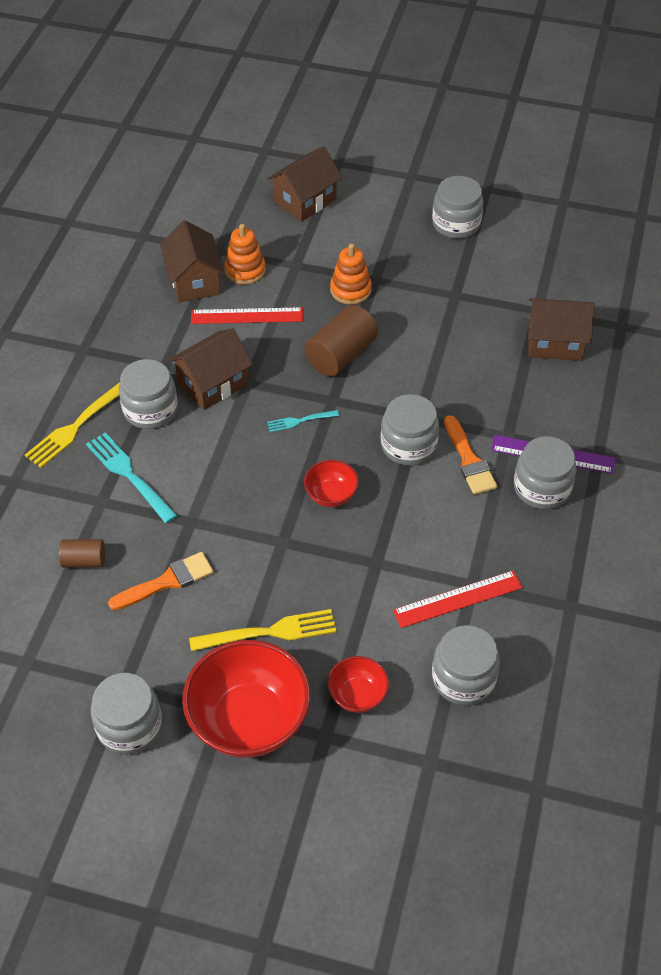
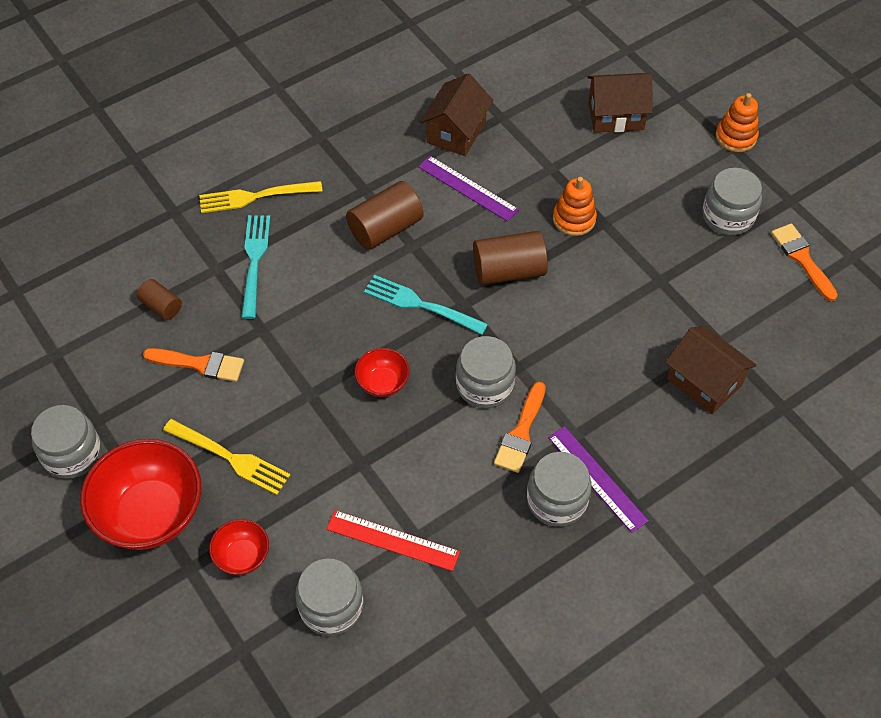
camera: 40 degrees right, 5 degrees up
(150, 410) = (319, 219): grey jar -> none
(213, 384) = (385, 228): brown house -> brown cylinder
(245, 270) = (505, 148): orange stacking toy -> orange stacking toy (736, 137)
(247, 316) = (468, 188): red ruler -> purple ruler
(300, 421) = (420, 305): turquoise fork -> turquoise fork, size x1.78
(533, 222) = (802, 258): none -> orange brush

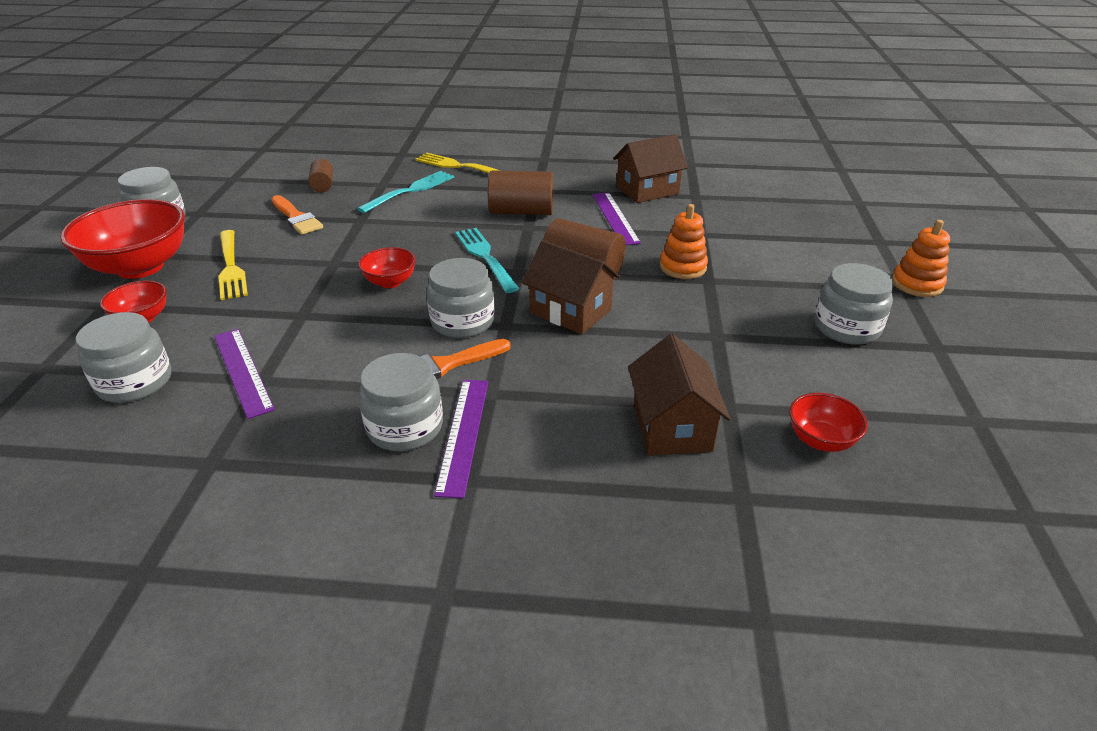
camera: 40 degrees right, 20 degrees down
(393, 540) = (242, 371): red ruler -> purple ruler
(615, 115) = (801, 230): brown house -> brown house (570, 311)
(788, 333) = (820, 440): none -> red bowl
(802, 258) = (905, 393): orange brush -> none

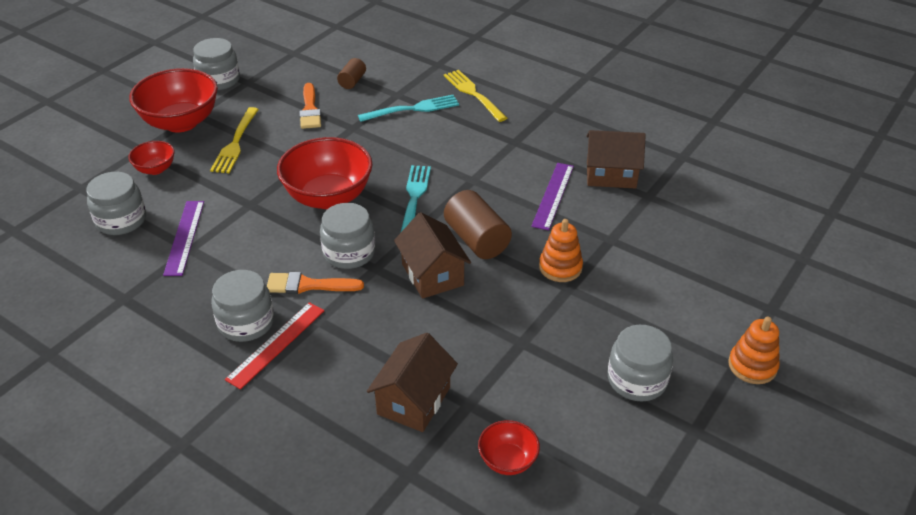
camera: 30 degrees right, 5 degrees up
(390, 282) = (328, 197): red bowl -> red bowl, size x2.02
(463, 434) = (276, 344): purple ruler -> red ruler
(521, 212) = (481, 162): brown cylinder -> none

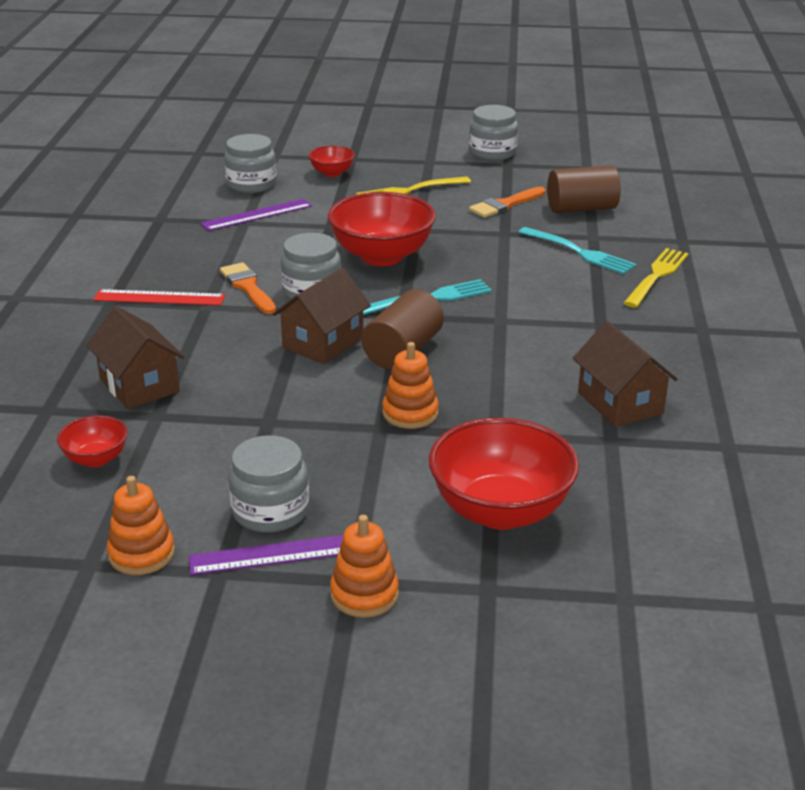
camera: 60 degrees right, 10 degrees down
(181, 122) = (408, 160): red bowl -> red bowl (500, 511)
(246, 323) = (174, 276): grey jar -> none
(352, 81) = (581, 208): brown cylinder -> brown cylinder, size x1.78
(414, 401) = (139, 385): brown house -> brown house turned 60 degrees clockwise
(553, 195) = (532, 375): purple ruler -> purple ruler (277, 554)
(652, 468) = (141, 554): none -> orange stacking toy

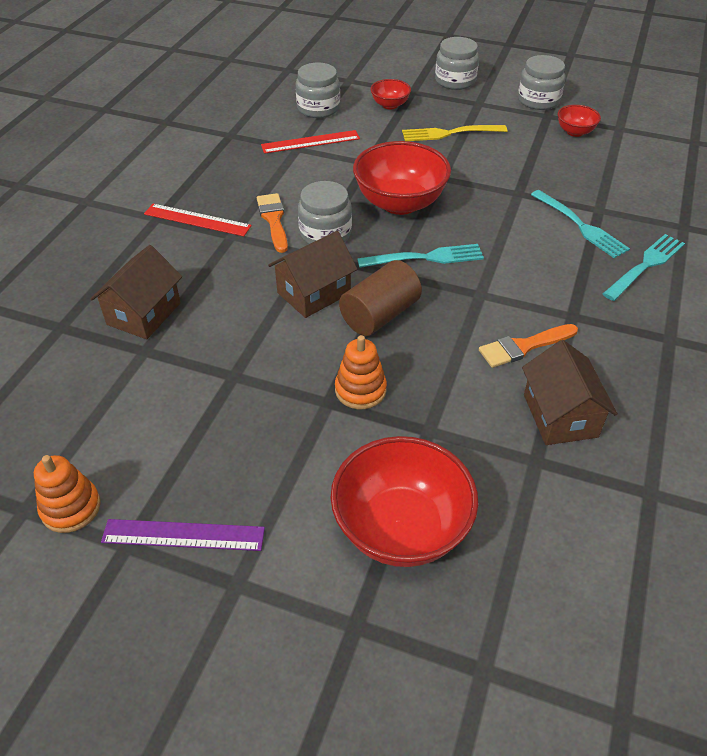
camera: 15 degrees right, 15 degrees up
(96, 459) = (77, 390): red bowl -> red bowl (575, 132)
(139, 385) = (144, 313): brown house -> brown house turned 45 degrees clockwise
(257, 215) = (310, 142): purple ruler -> red ruler
(270, 511) = (197, 481): grey jar -> grey jar (455, 81)
(364, 594) = (241, 604): orange stacking toy -> none
(505, 205) = (529, 161): orange brush -> orange brush (523, 347)
(581, 208) = (599, 175): brown cylinder -> none
(656, 276) = (645, 265): yellow fork -> turquoise fork

